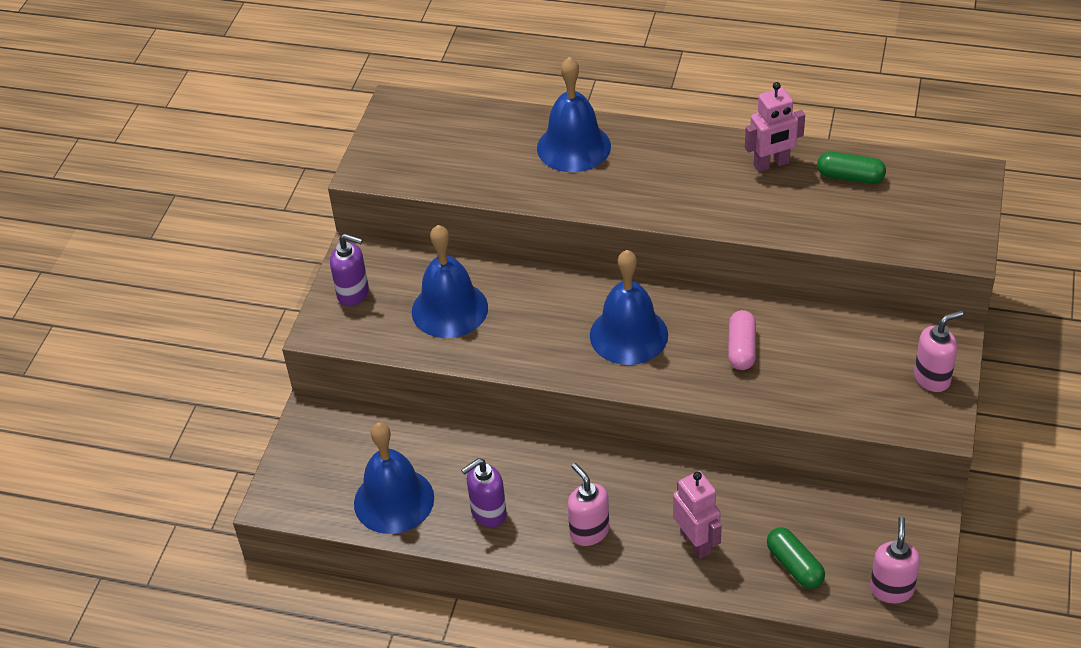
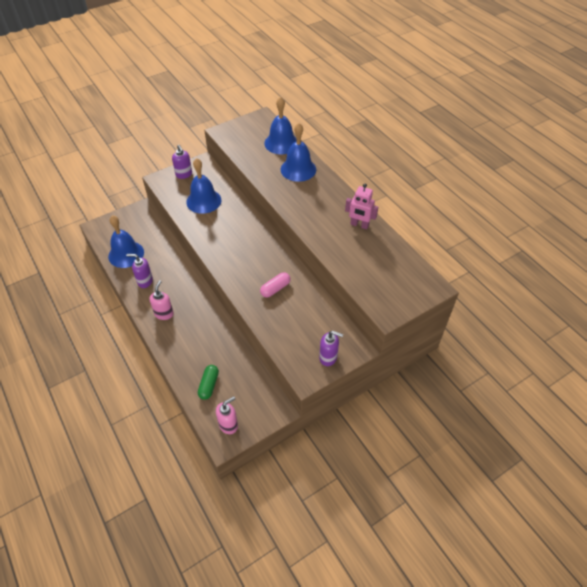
camera: 40 degrees right, 5 degrees up
(628, 335) = (245, 253): blue bell -> blue bell (281, 143)
(696, 542) = (190, 347): pink robot -> none
(850, 177) = (383, 252): green capsule -> none
(932, 378) = (328, 357): pink soap dispenser -> purple soap dispenser

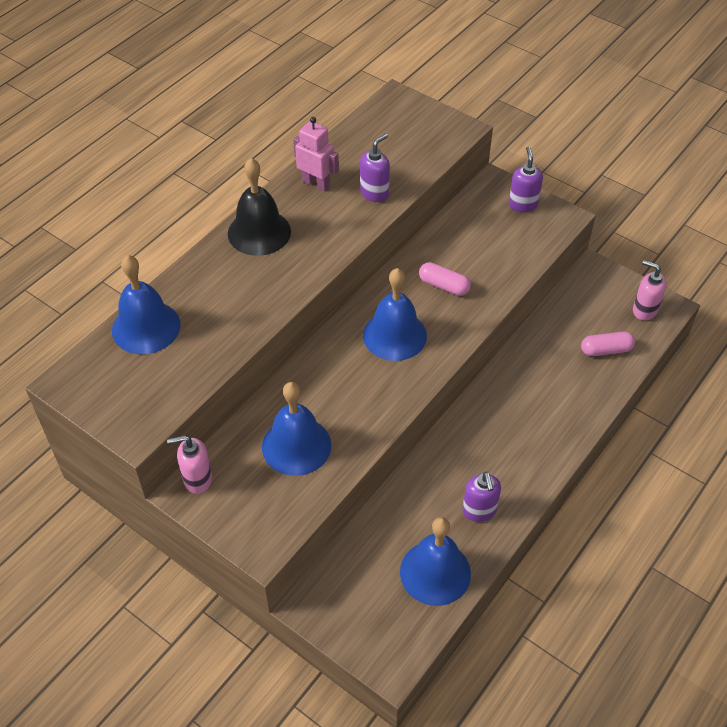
camera: 110 degrees left, 0 degrees up
(164, 314) = (526, 453): pink soap dispenser -> pink soap dispenser (197, 479)
(184, 174) = (233, 509): purple soap dispenser -> purple soap dispenser (374, 193)
(209, 385) = (606, 350): green capsule -> pink capsule
(298, 169) = (213, 284): blue bell -> blue bell (394, 335)
(328, 193) = (259, 232): none -> black bell
(359, 225) = (316, 183): pink robot -> pink robot turned 60 degrees counterclockwise

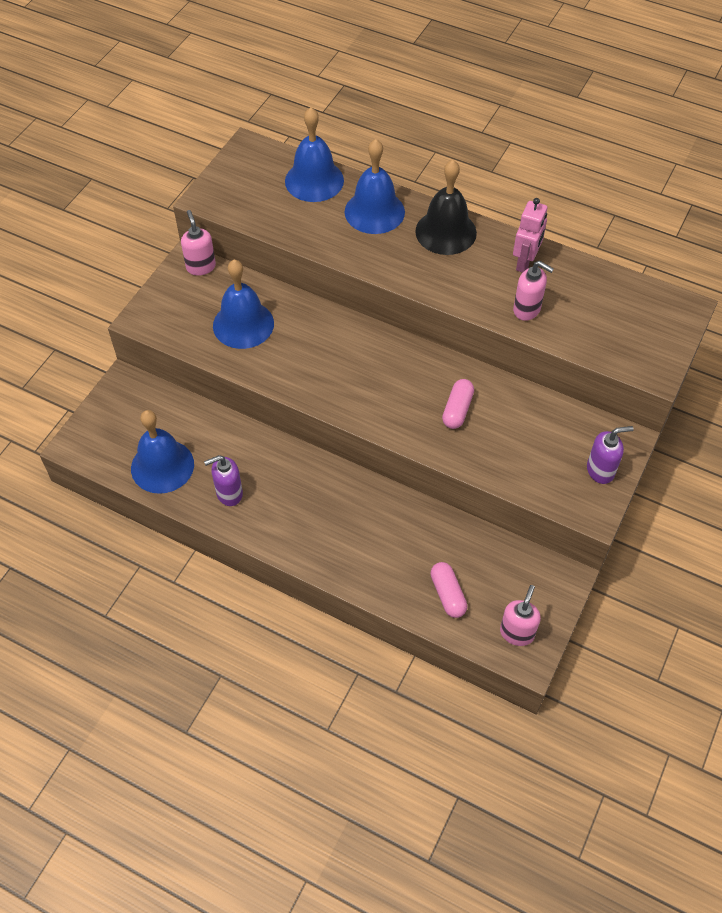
camera: 80 degrees right, 5 degrees up
(374, 193) = (527, 310): purple soap dispenser -> pink soap dispenser
(394, 335) = (382, 377): blue bell -> blue bell (374, 211)

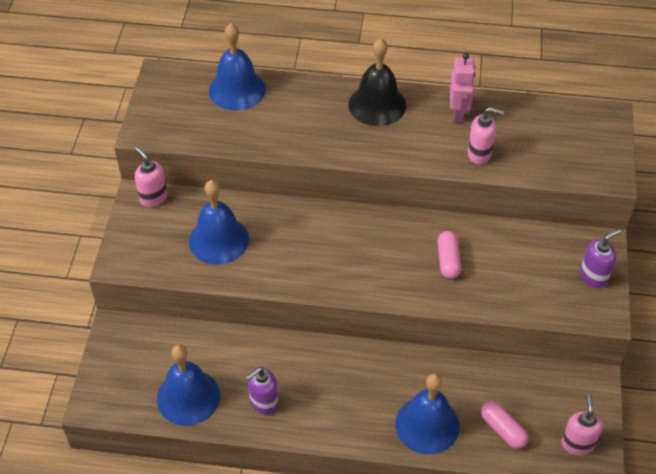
camera: 20 degrees left, 5 degrees down
(374, 211) = (305, 103): blue bell -> blue bell (427, 425)

